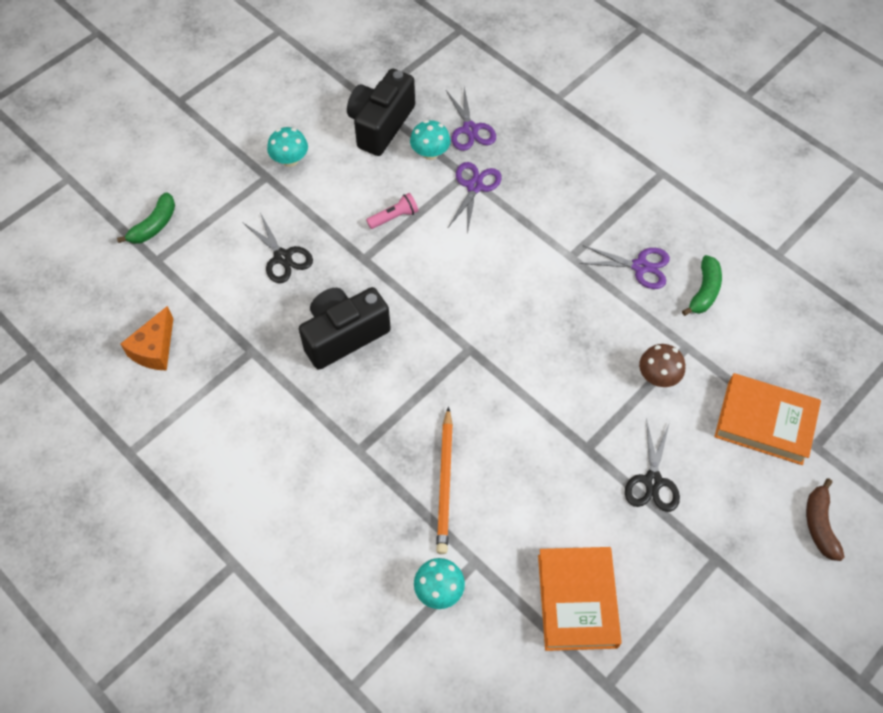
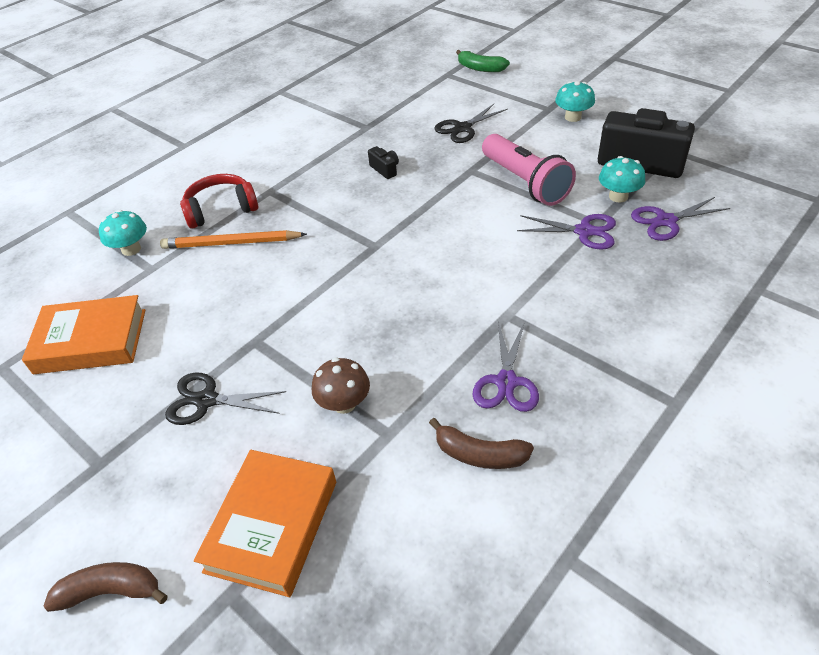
camera: 90 degrees right, 15 degrees down
(155, 349) = (366, 87): orange cheese -> none
(344, 335) = (385, 169): black camera -> black camera, size x0.42
(383, 500) = (221, 209): none -> red headphones
(394, 217) = (525, 182): pink flashlight -> pink flashlight, size x2.05
(704, 291) = (479, 454): green banana -> brown banana

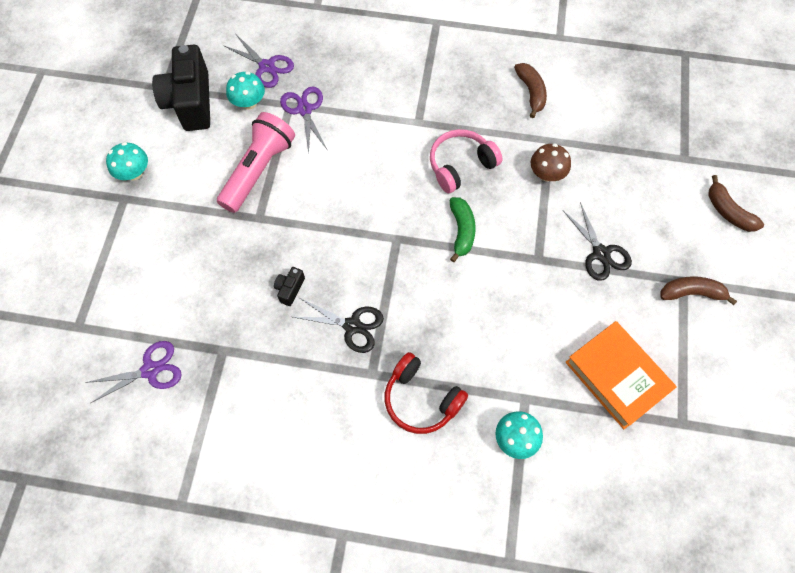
camera: 125 degrees left, 20 degrees up
(79, 462) = (691, 293): none -> brown banana
(232, 243) = (457, 353): orange pencil -> none
(272, 526) = (641, 162): orange book -> none
(419, 327) = (461, 165): none -> pink headphones
(462, 128) = (189, 257): black scissors -> black scissors (352, 326)
(480, 68) = (53, 298): green banana -> green banana (461, 231)
(506, 382) = (473, 100): purple scissors -> purple scissors (150, 370)

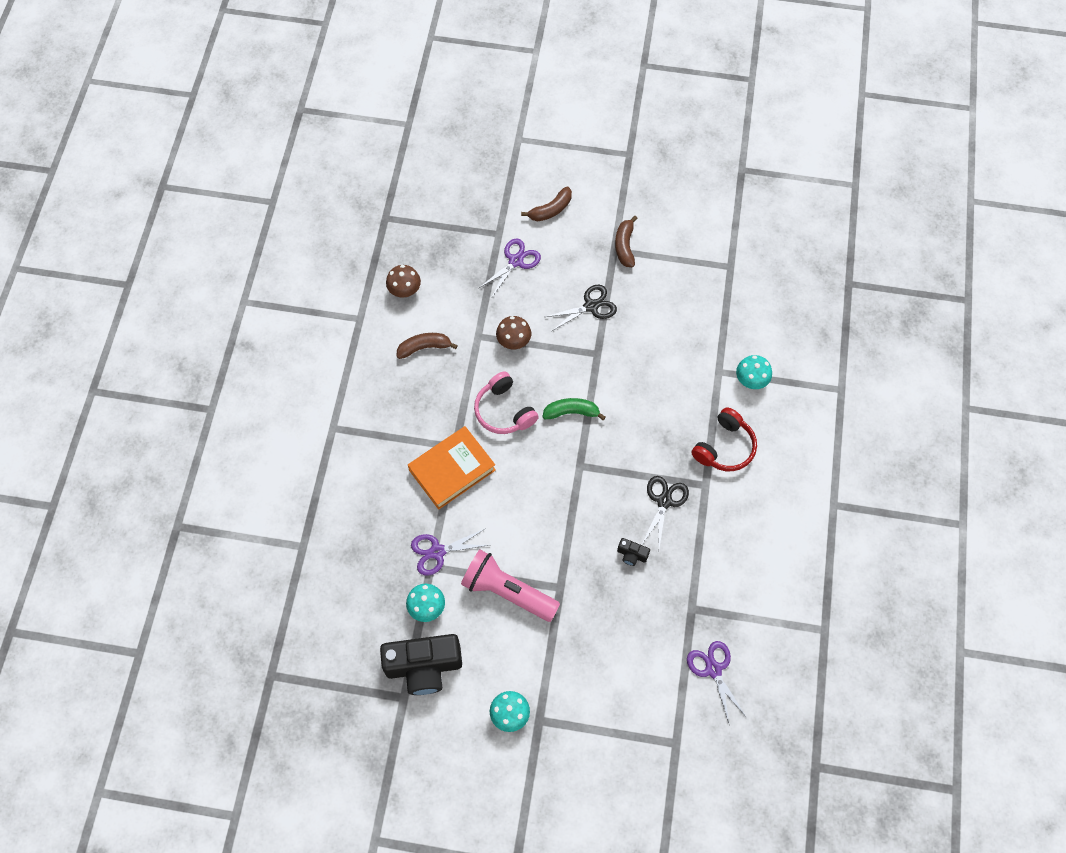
camera: 90 degrees left, 0 degrees up
(267, 67) = (382, 592): purple scissors -> purple scissors (516, 261)
(598, 73) = (405, 290): none -> brown mushroom
(617, 376) = (697, 306): orange book -> orange book (452, 470)

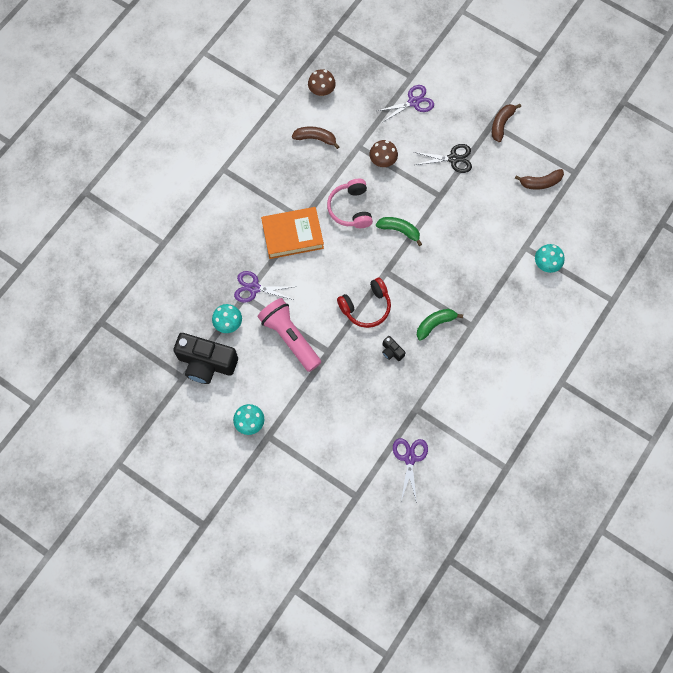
camera: 25 degrees right, 5 degrees up
(550, 210) = (459, 74): brown banana -> brown banana (540, 182)
(664, 501) = (435, 324): black scissors -> green banana
(724, 447) = (500, 304): red headphones -> red headphones (366, 307)

